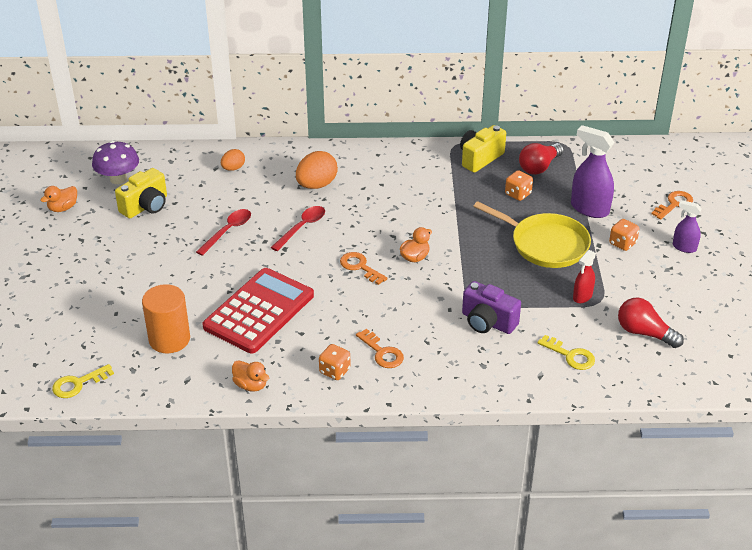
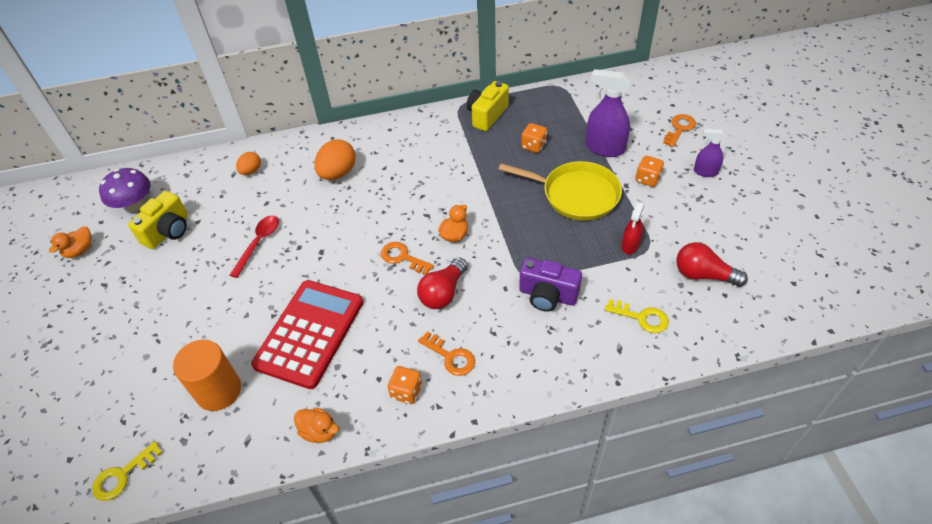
camera: 10 degrees left, 10 degrees up
(302, 227) = (333, 224): red spoon -> none
(539, 167) = (544, 114): red light bulb -> red light bulb (443, 293)

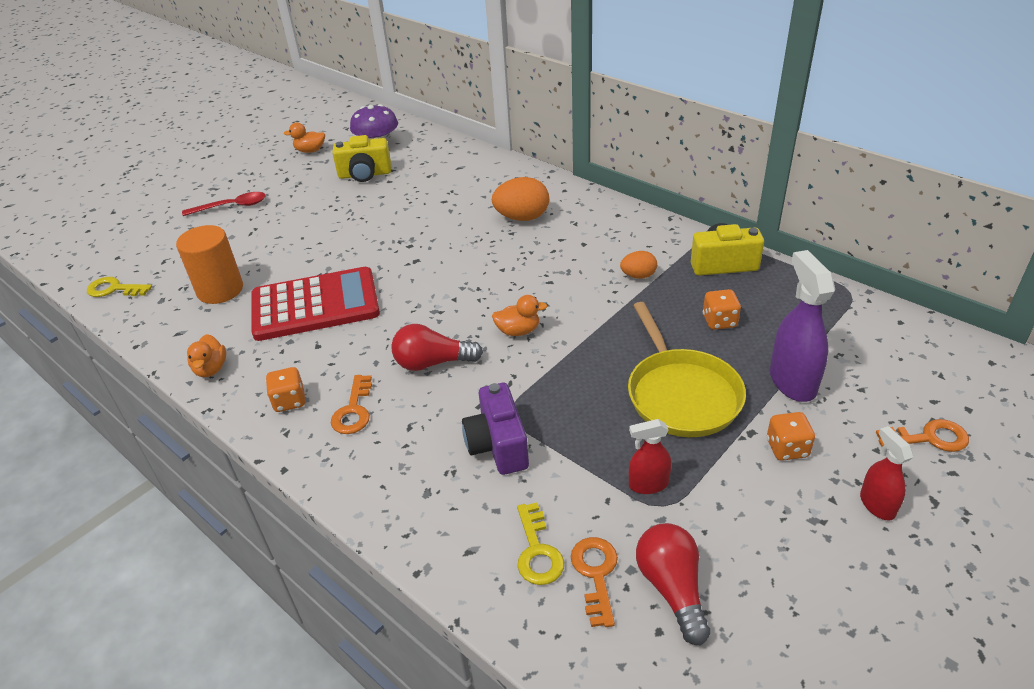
camera: 55 degrees right, 10 degrees down
(251, 171) = (473, 173): orange egg -> orange egg (638, 276)
(258, 243) = (393, 223): red spoon -> red spoon (231, 206)
(402, 257) = (454, 312): orange key -> orange key (596, 574)
(705, 172) = (877, 504): purple spray bottle -> red spray bottle

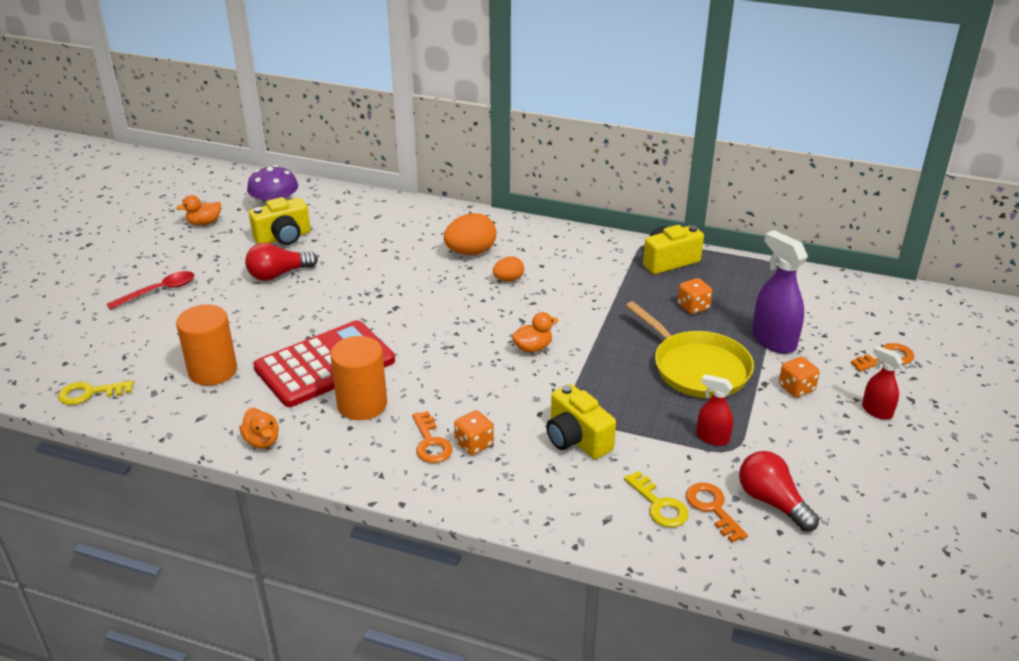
camera: 25 degrees left, 5 degrees down
(289, 401) = (364, 449): orange dice -> orange dice (474, 444)
(319, 353) = (362, 404): none -> orange cylinder
(432, 363) = (475, 389): red light bulb -> red light bulb (278, 274)
(498, 445) = (576, 439): purple camera -> yellow camera
(638, 276) = (606, 283): orange egg -> orange egg (508, 279)
(648, 484) = (712, 438): red spray bottle -> red spray bottle turned 60 degrees clockwise

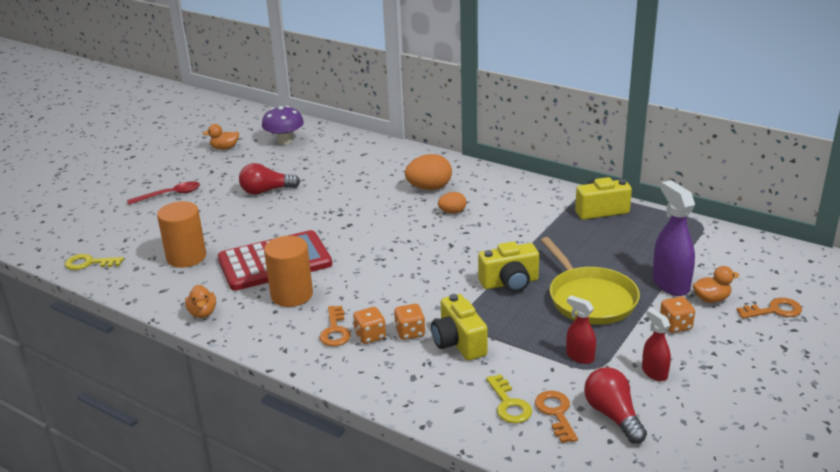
camera: 15 degrees right, 5 degrees down
(283, 237) = (281, 164): yellow camera -> yellow camera (509, 283)
(533, 348) = (451, 267): orange duck -> orange duck (711, 299)
(693, 307) = (607, 249): orange dice -> orange dice (410, 332)
(876, 411) = (745, 353): red spray bottle -> red spray bottle (654, 372)

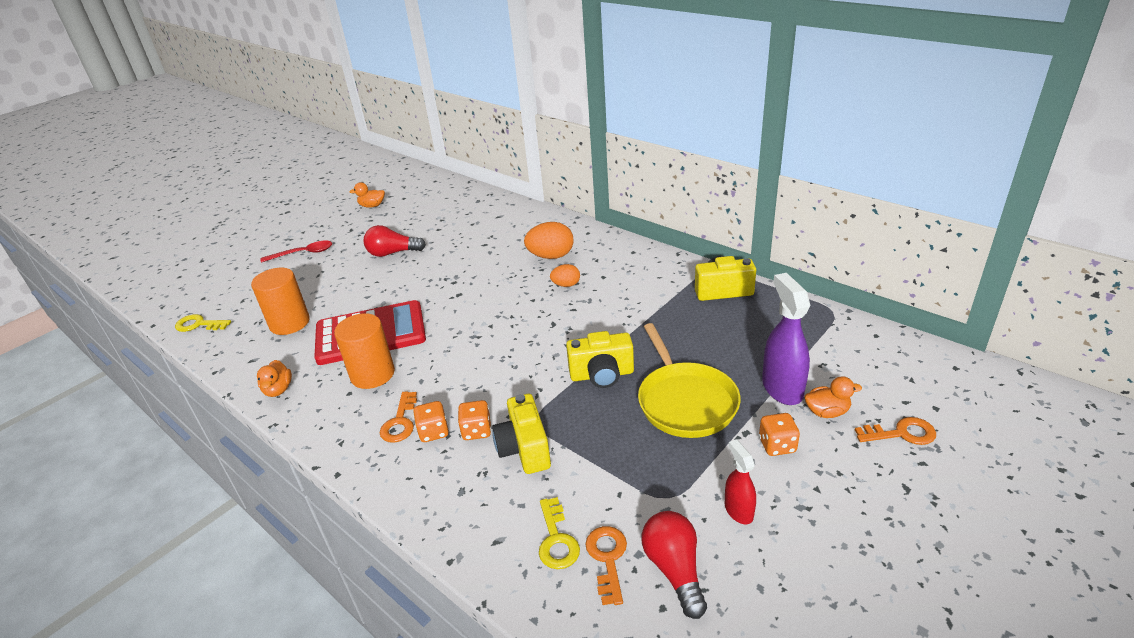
camera: 10 degrees right, 5 degrees up
(284, 141) = (429, 200): purple mushroom -> none
(579, 356) = (655, 479): red spray bottle -> none

